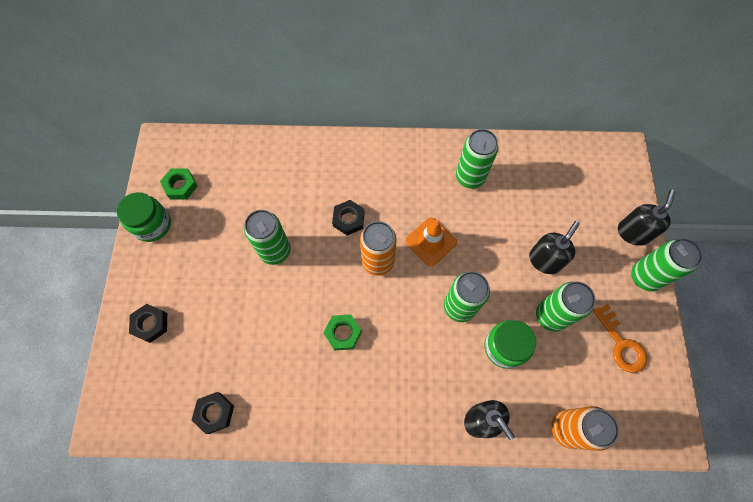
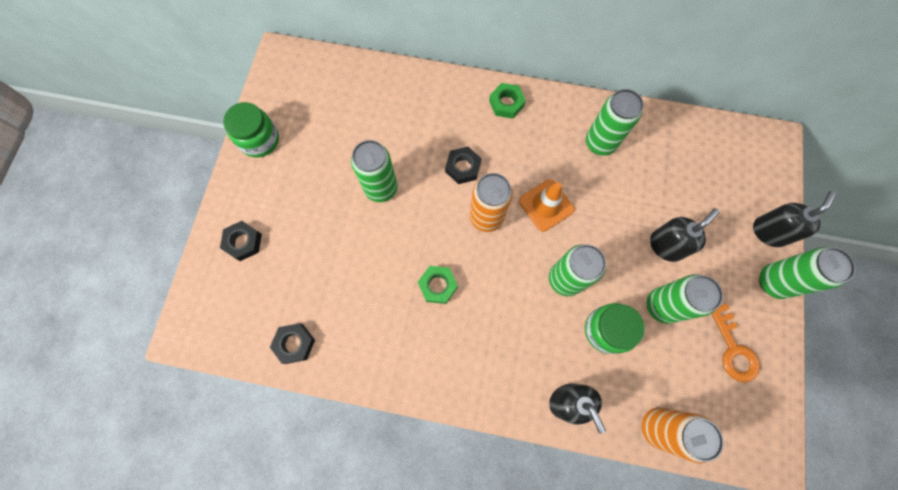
camera: 10 degrees right, 5 degrees up
(180, 186) = (294, 104): green nut -> green nut (506, 103)

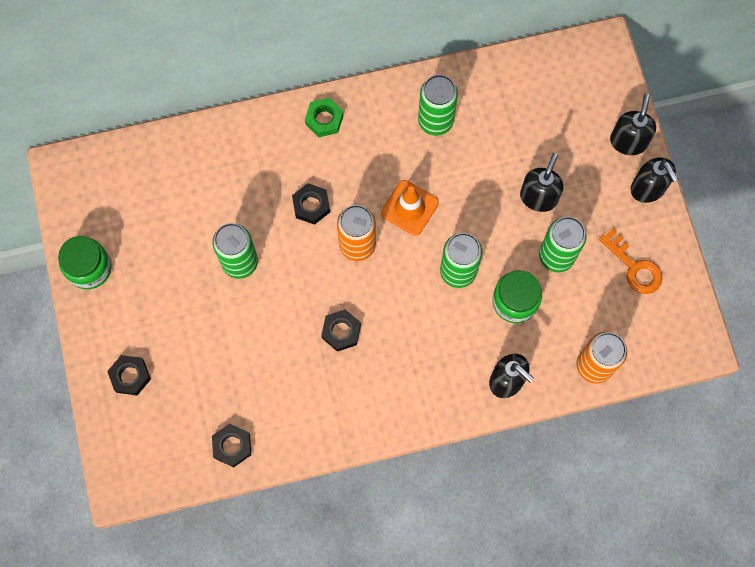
camera: 25 degrees left, 0 degrees up
(438, 285) = (341, 331): green nut -> black nut
(773, 282) = (648, 188): green can -> black soap dispenser

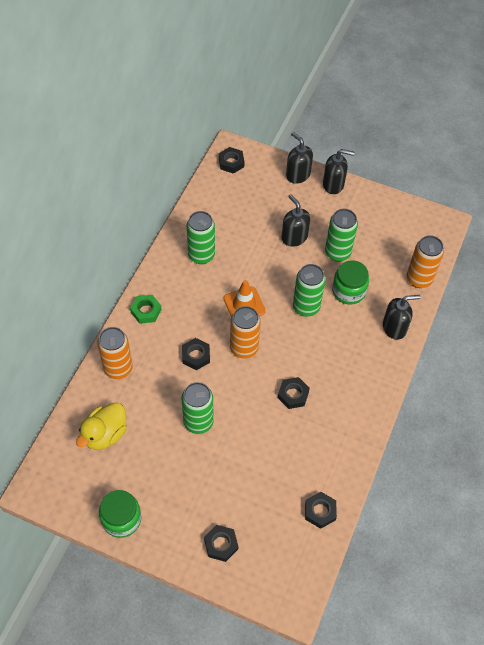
camera: 55 degrees left, 15 degrees down
(161, 187) = (105, 434): none -> yellow duck
(239, 144) = (118, 368): none -> orange can
(583, 61) = (231, 163): none -> black nut
(634, 267) = (374, 221): orange key -> none

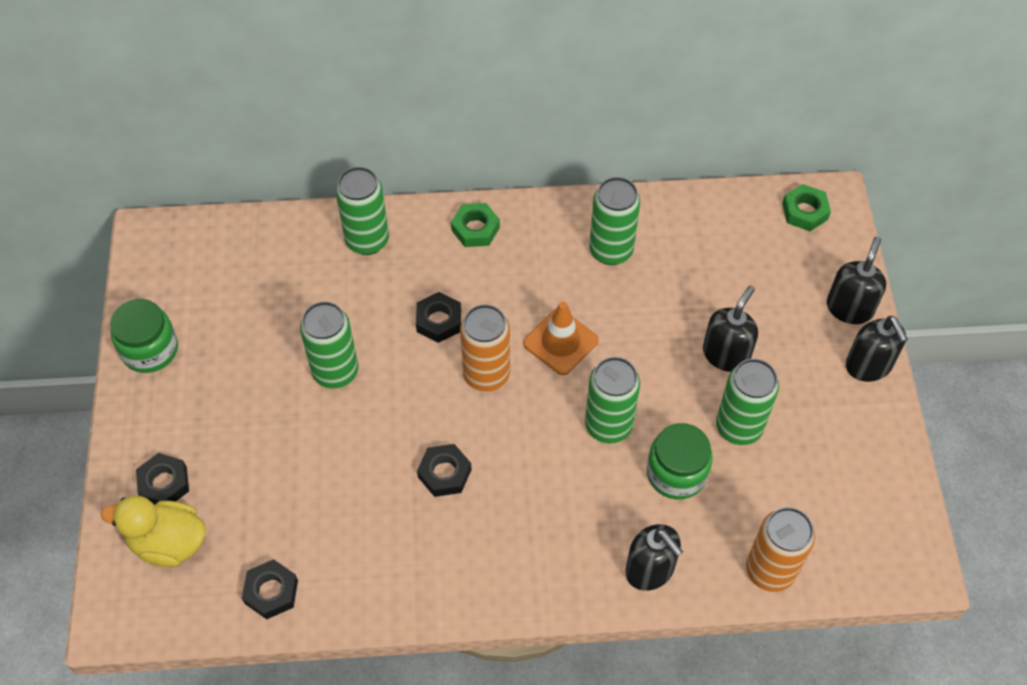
camera: 65 degrees right, 0 degrees up
(105, 434) = (262, 273): yellow duck -> yellow duck (168, 543)
(118, 368) = (367, 240): orange can -> green can
(231, 163) = (804, 211): black nut -> green nut

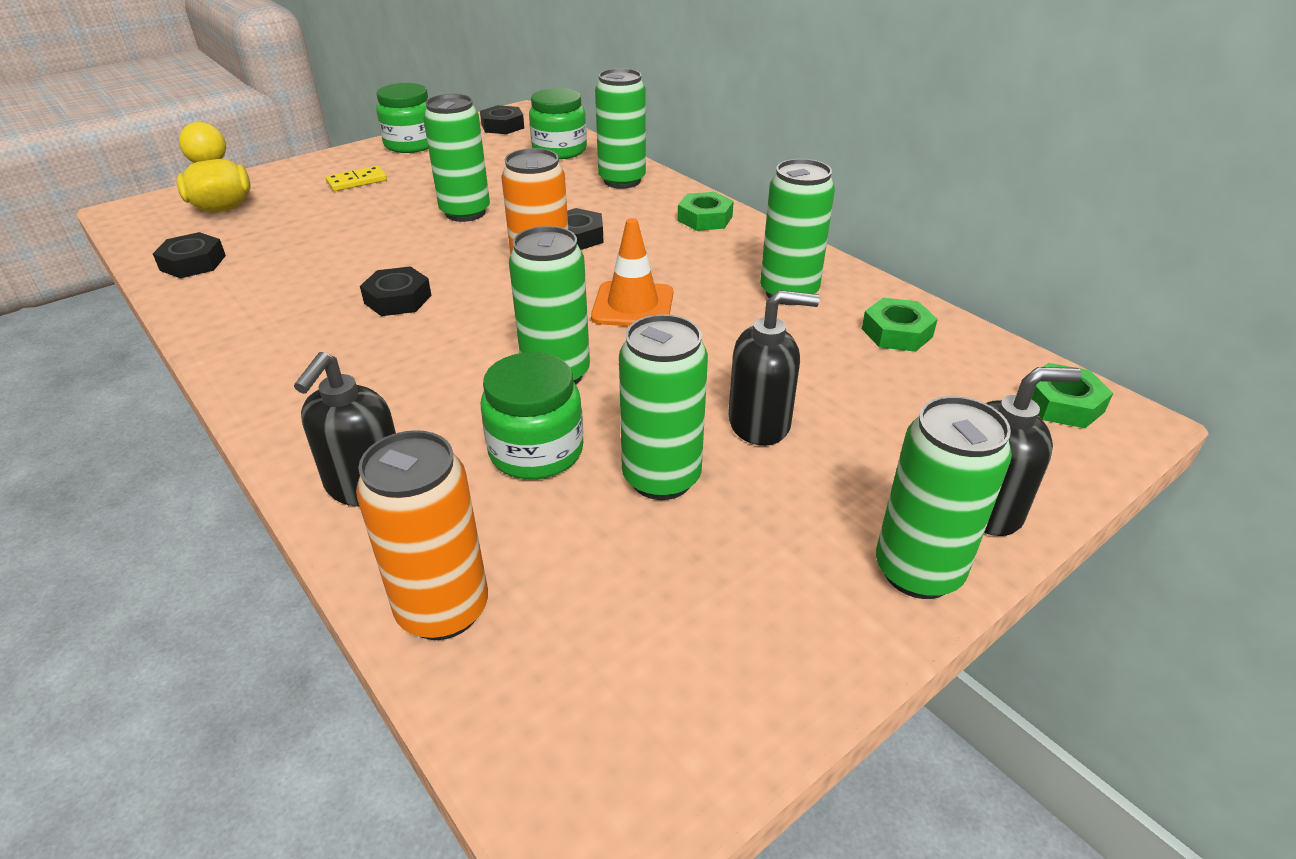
camera: 55 degrees right, 20 degrees down
(164, 483) = (283, 187): black nut -> black nut (502, 126)
(202, 423) = (357, 181): none -> yellow domino
(268, 249) = (559, 150): none -> green jar
(693, 230) = (896, 332): none -> green nut
(868, 366) = (918, 571): black soap dispenser -> green can

